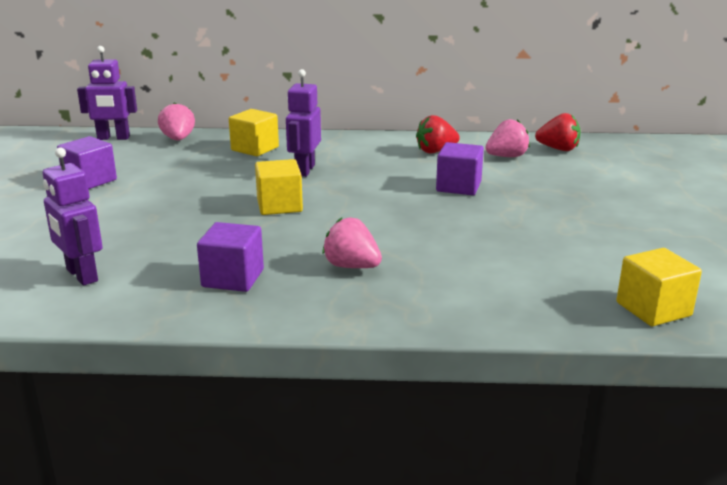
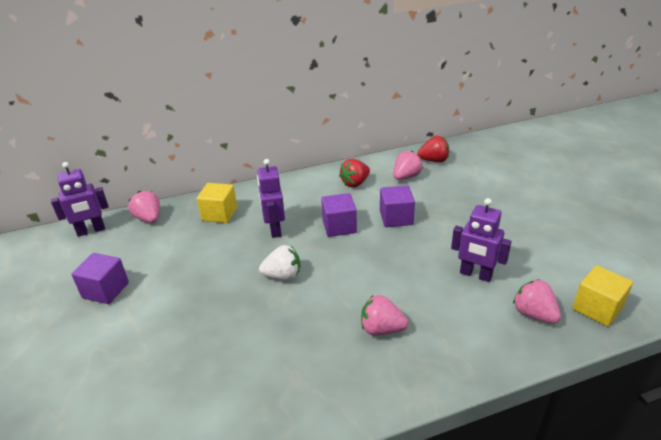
camera: 20 degrees left, 10 degrees up
(81, 275) = (178, 412): purple robot -> purple robot (475, 275)
(233, 278) = (304, 373): purple cube -> purple cube (339, 226)
(279, 206) = (283, 276): yellow cube -> white strawberry
(558, 295) = (534, 314): none -> pink strawberry

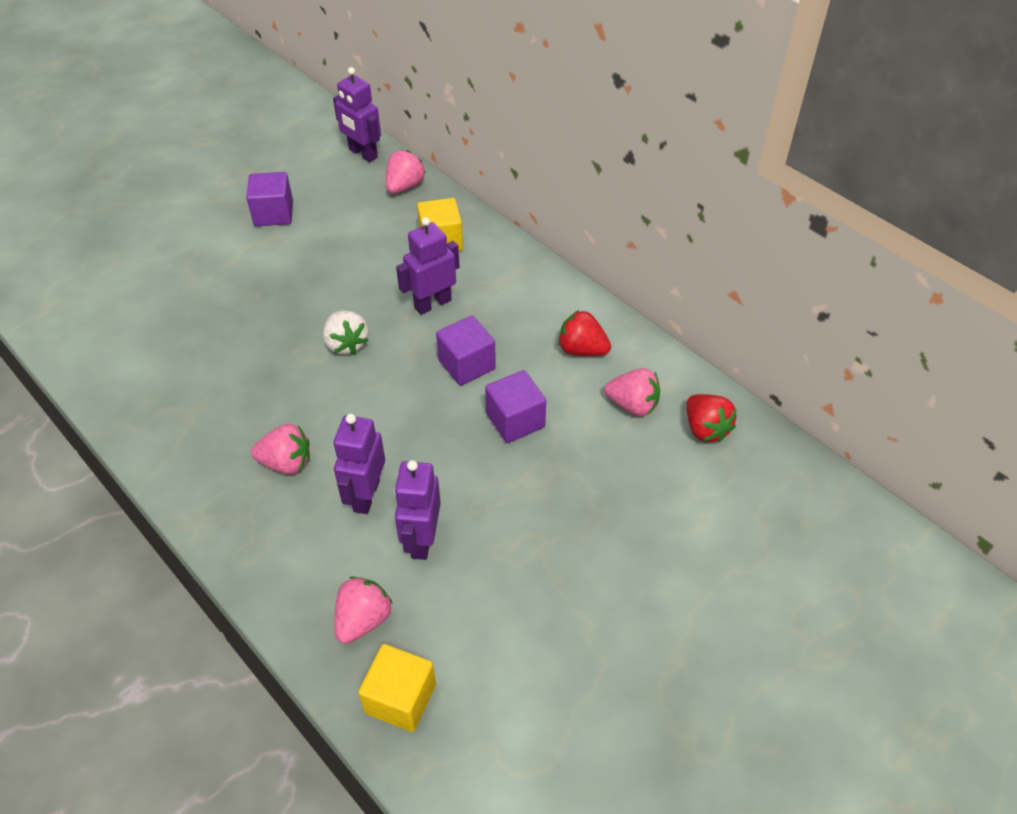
camera: 65 degrees right, 15 degrees up
(381, 329) = (286, 463): pink strawberry -> pink strawberry turned 105 degrees clockwise
(429, 293) = (366, 495): none -> purple robot

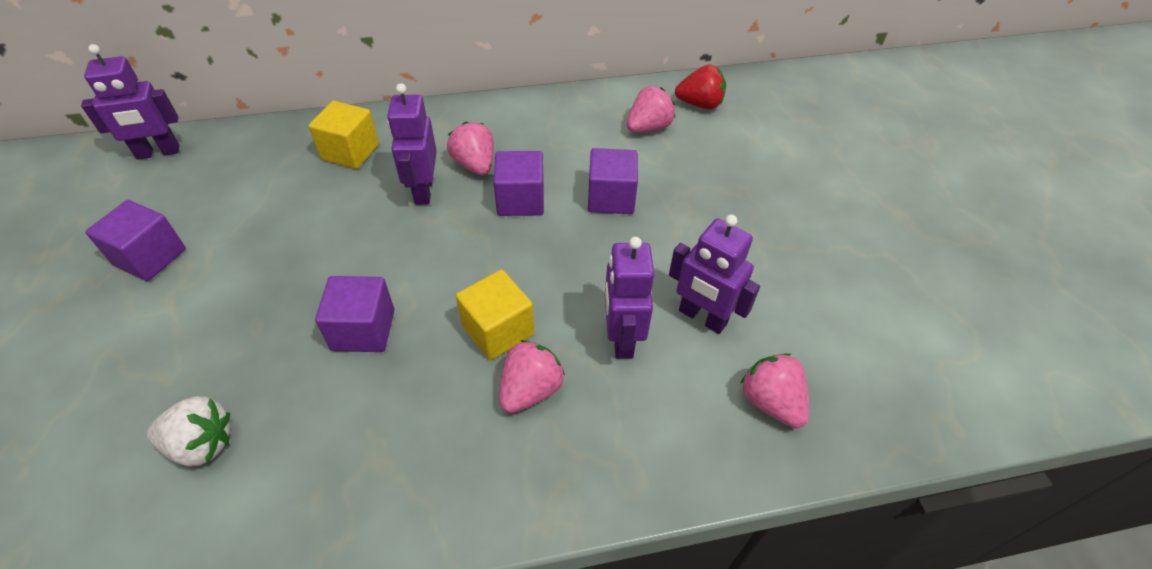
camera: 60 degrees left, 0 degrees up
(282, 348) = (363, 330): none -> purple cube
(346, 344) = (411, 273): white strawberry -> white strawberry (202, 444)
(366, 495) = (621, 338): purple robot -> purple robot turned 45 degrees clockwise
(400, 698) = (873, 408): yellow cube -> yellow cube (498, 330)
(404, 186) = (246, 144): pink strawberry -> pink strawberry (475, 165)
(582, 350) = (567, 127): red strawberry -> none

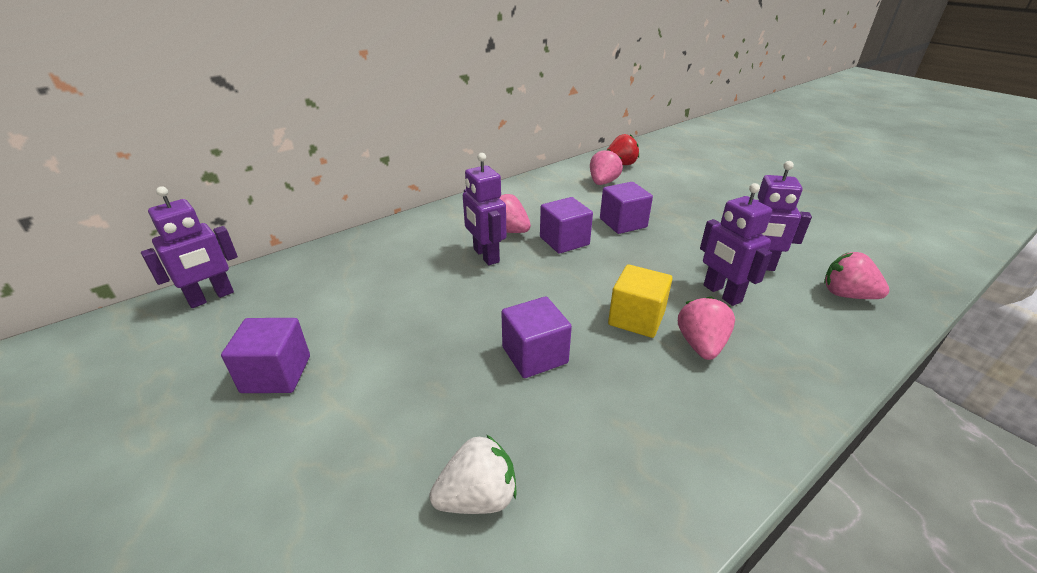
camera: 25 degrees left, 15 degrees down
(350, 152) = (400, 249): yellow cube -> none

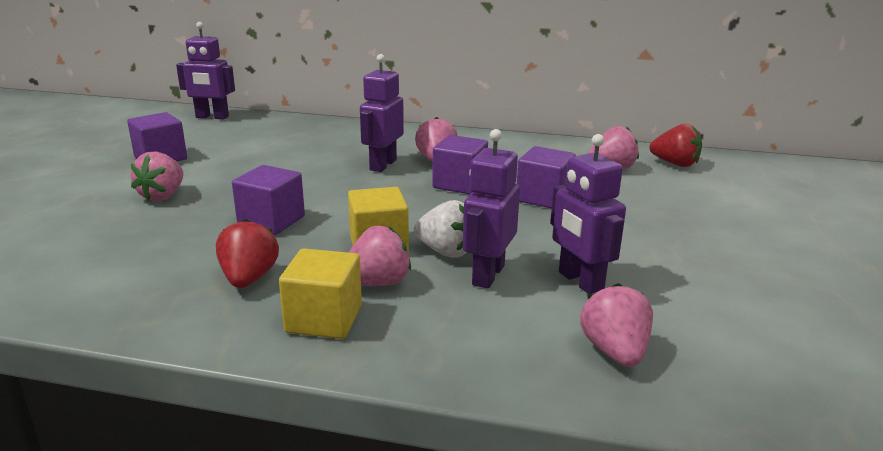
camera: 50 degrees right, 10 degrees down
(390, 406) = (163, 196): none -> pink strawberry
(478, 497) = (104, 247): white strawberry -> white strawberry (446, 252)
(642, 411) = (249, 279): none -> red strawberry
(743, 394) = (324, 319): none -> yellow cube

